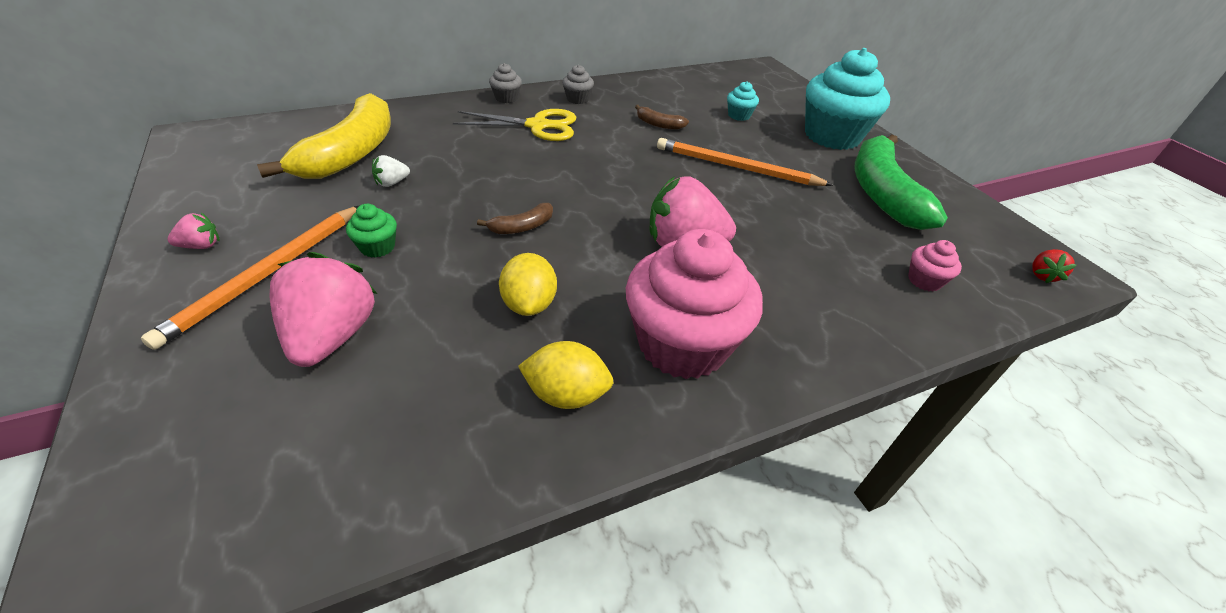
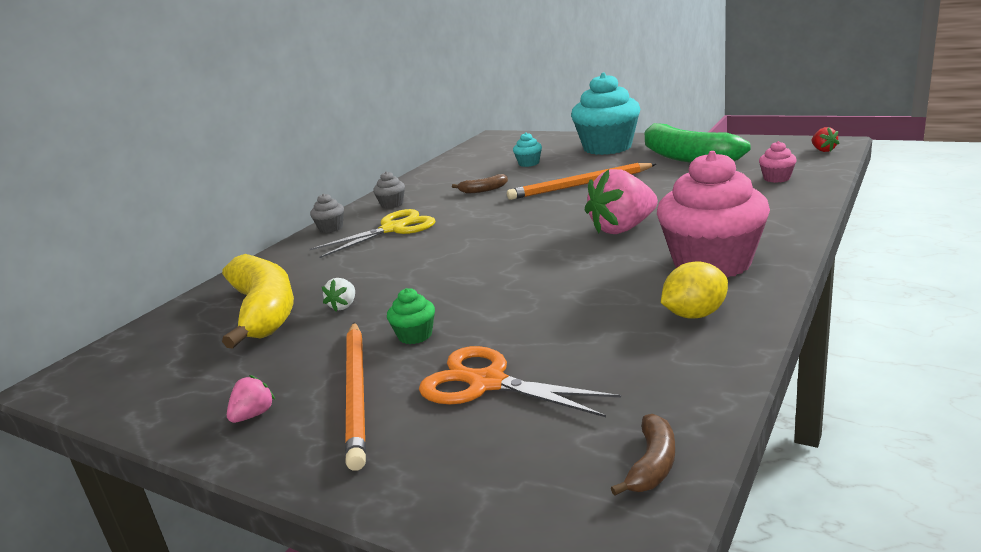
camera: 30 degrees left, 20 degrees down
(333, 336) = (487, 383): pink strawberry -> orange scissors
(522, 227) = (500, 274): brown banana -> brown banana (652, 464)
(529, 304) = (587, 298): yellow lemon -> none

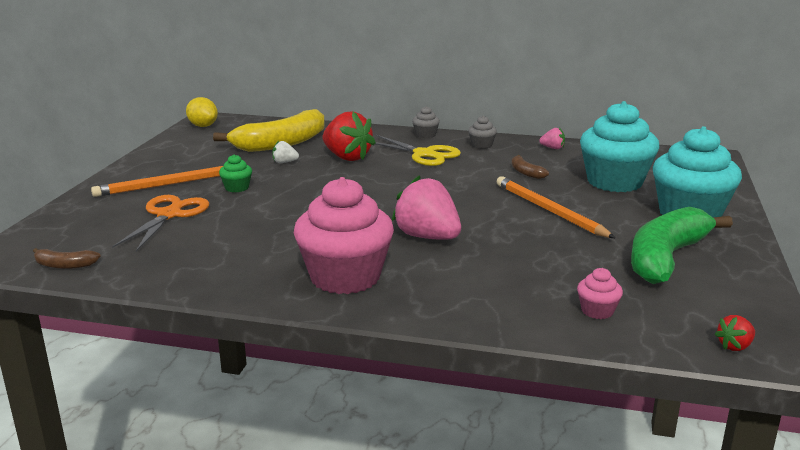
camera: 70 degrees right, 0 degrees up
(253, 415) = (156, 165): pink strawberry -> pink strawberry (552, 148)
(363, 268) = (347, 157): none -> red strawberry
(529, 163) = (614, 182): turquoise cupcake -> turquoise cupcake, size x2.38
(694, 314) = (246, 272): yellow lemon -> yellow lemon (203, 126)

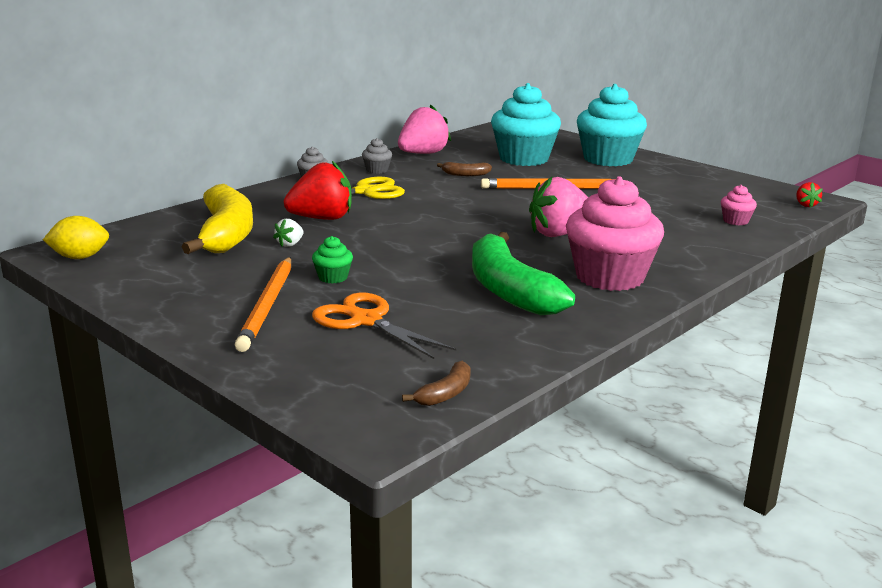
camera: 60 degrees left, 0 degrees up
(552, 148) = (423, 154): pink strawberry -> pink strawberry, size x2.20
(666, 258) = (672, 184): green banana -> green banana (509, 290)

